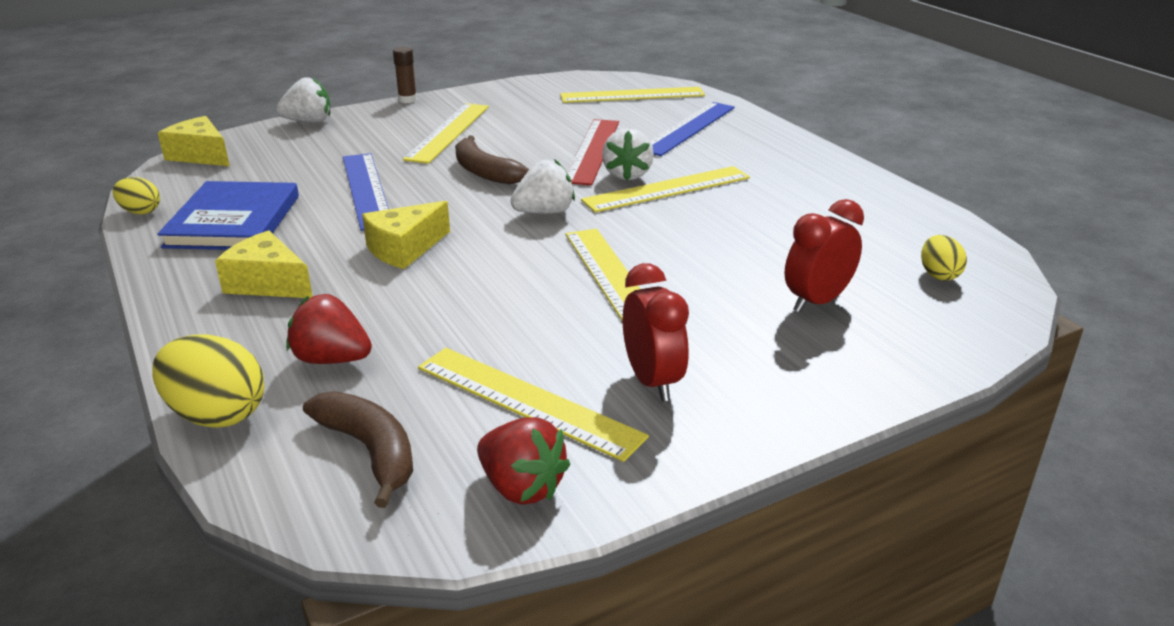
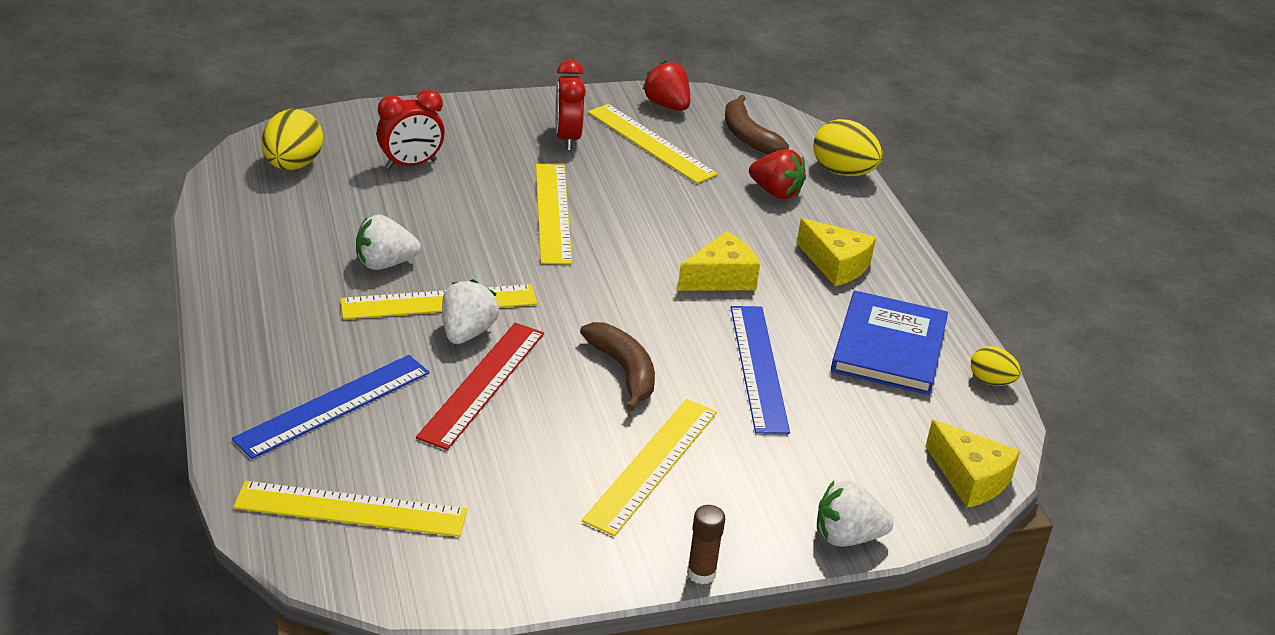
camera: 170 degrees left, 5 degrees up
(544, 212) = (580, 296): white strawberry -> white strawberry (385, 263)
(938, 275) = (293, 165): yellow egg -> yellow egg, size x1.71

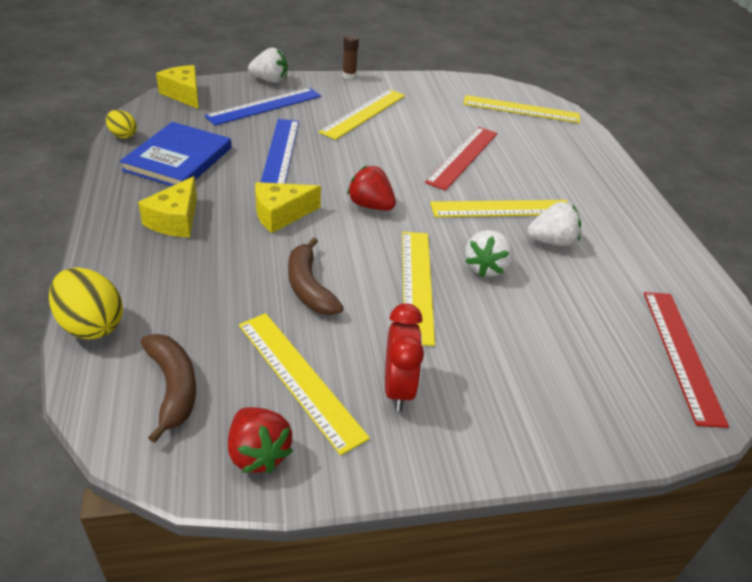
camera: 175 degrees left, 5 degrees up
(293, 165) = (682, 354): yellow egg -> red ruler
(333, 405) = (549, 152): blue ruler -> blue ruler (265, 106)
(411, 164) = (565, 351): red clock -> none
(467, 333) = (478, 187): white strawberry -> white strawberry (486, 267)
(624, 371) = (372, 157): brown banana -> brown banana (309, 287)
(776, 192) = (185, 299): red strawberry -> red strawberry (370, 205)
(836, 265) = (175, 220): yellow cheese -> yellow cheese turned 120 degrees counterclockwise

